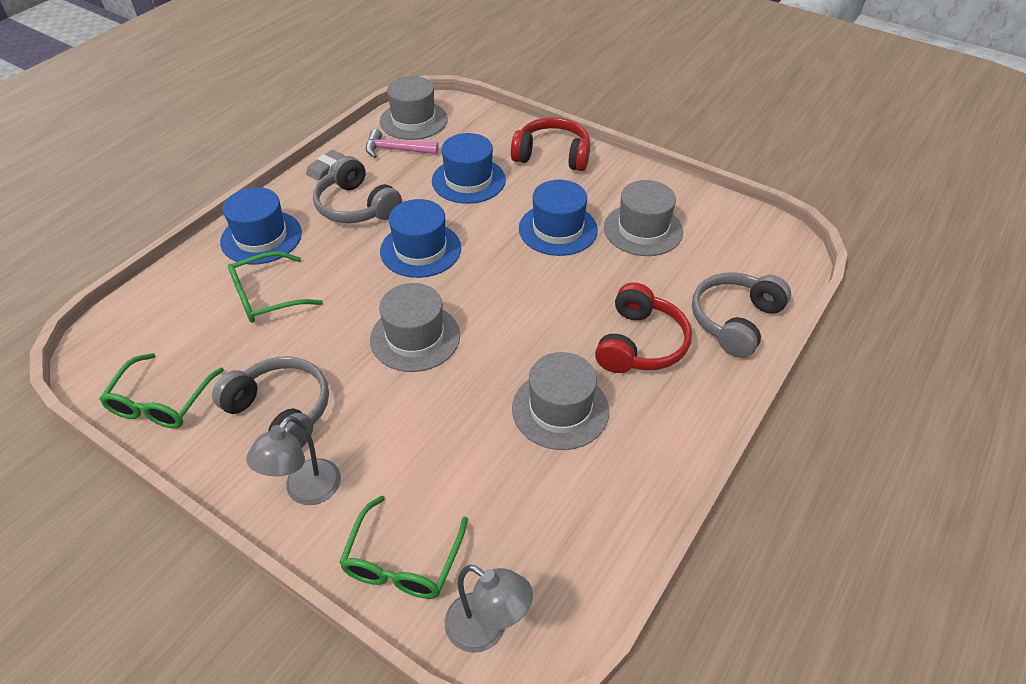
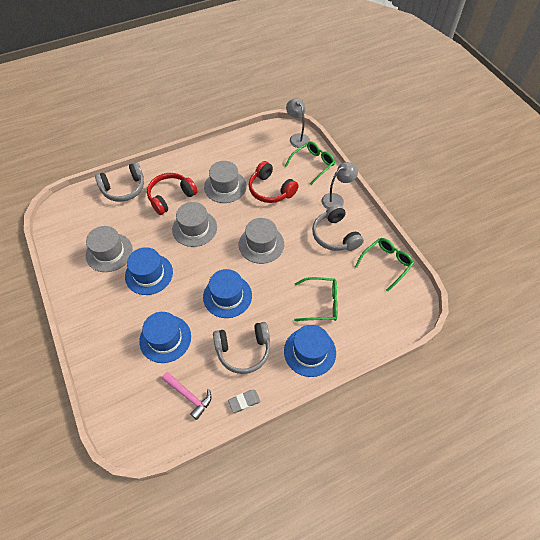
camera: 150 degrees left, 10 degrees up
(356, 206) = (243, 350): grey headphones -> grey headphones turned 90 degrees clockwise
(413, 120) = (156, 427): grey hat -> grey hat (194, 228)
(552, 155) = (100, 334): red headphones -> red headphones (271, 190)

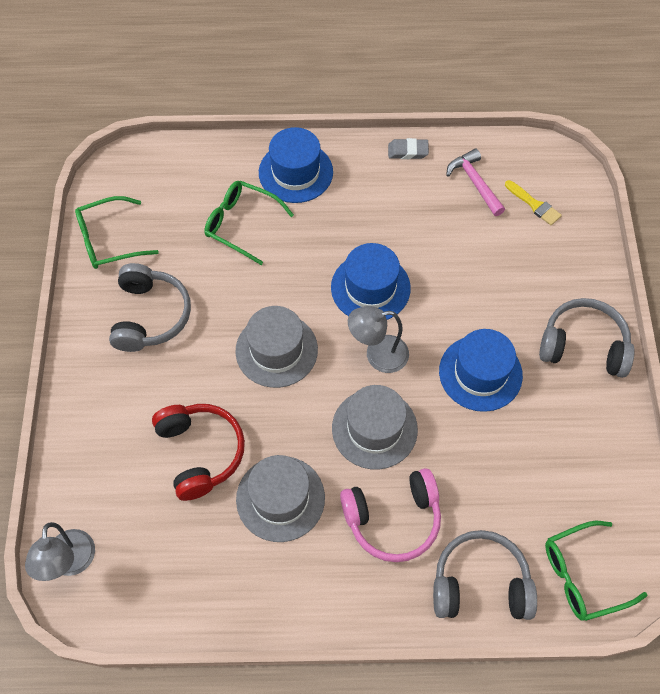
camera: 155 degrees left, 5 degrees up
(109, 252) = (538, 443): grey hat -> none
(143, 396) = (534, 204): none -> yellow brush
(165, 338) = (484, 263): blue hat -> none
(171, 197) = (393, 519): red headphones -> pink headphones
(243, 350) = (381, 207): grey headphones -> grey headphones (583, 346)
(313, 164) = (86, 478): green glasses -> green glasses (582, 575)
(336, 199) = (100, 381): grey lamp -> grey lamp (378, 355)

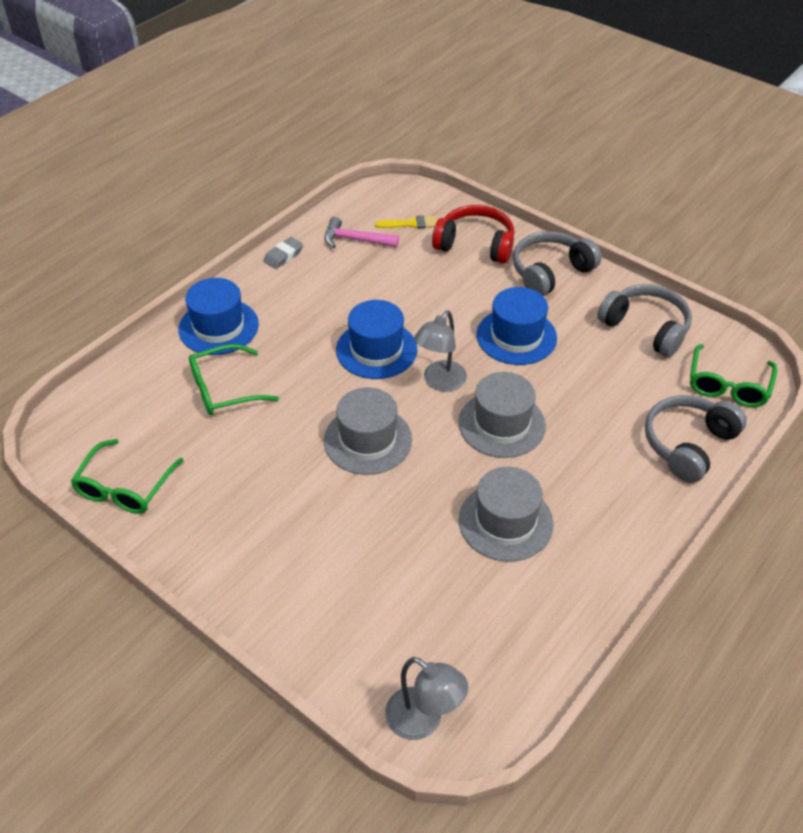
camera: 50 degrees left, 15 degrees down
(150, 316) = (237, 504): grey headphones -> grey headphones (646, 328)
(200, 452) = (409, 551): red headphones -> red headphones (475, 244)
(393, 519) = (590, 461): pink headphones -> none

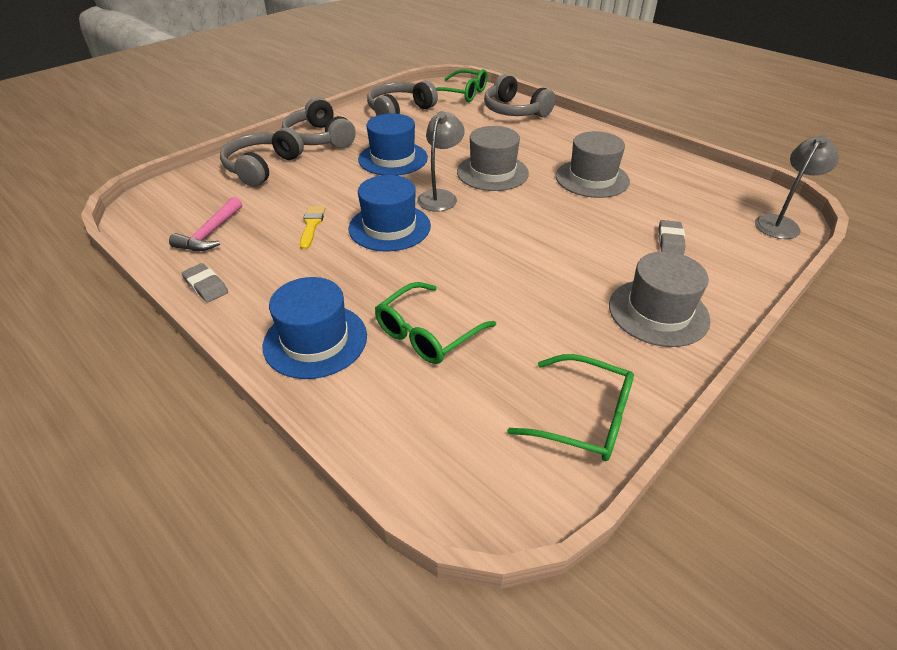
camera: 85 degrees left, 5 degrees down
(223, 389) = (426, 334): green glasses -> green glasses turned 60 degrees clockwise
(368, 440) = (508, 237): grey hat -> grey hat (658, 312)
(372, 586) = (670, 241): none -> grey eraser
(410, 224) = (207, 199): yellow brush -> yellow brush (311, 225)
(440, 382) = (440, 196): grey lamp -> grey lamp turned 105 degrees counterclockwise
(475, 244) = (262, 167): red headphones -> grey headphones

